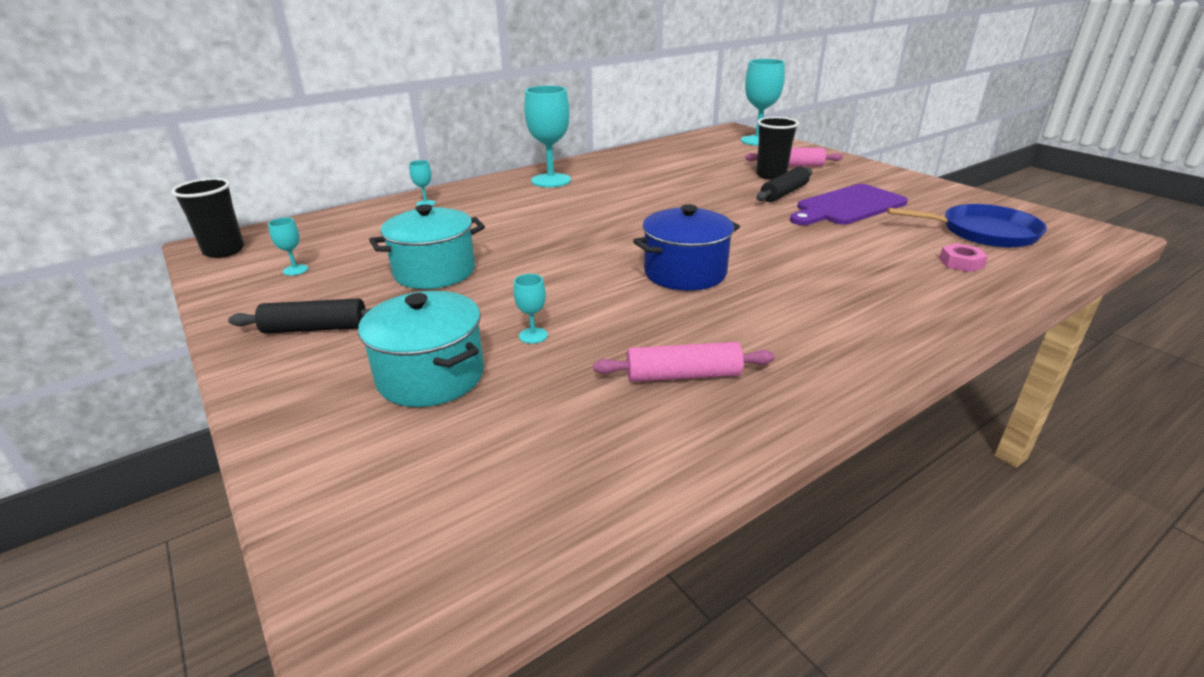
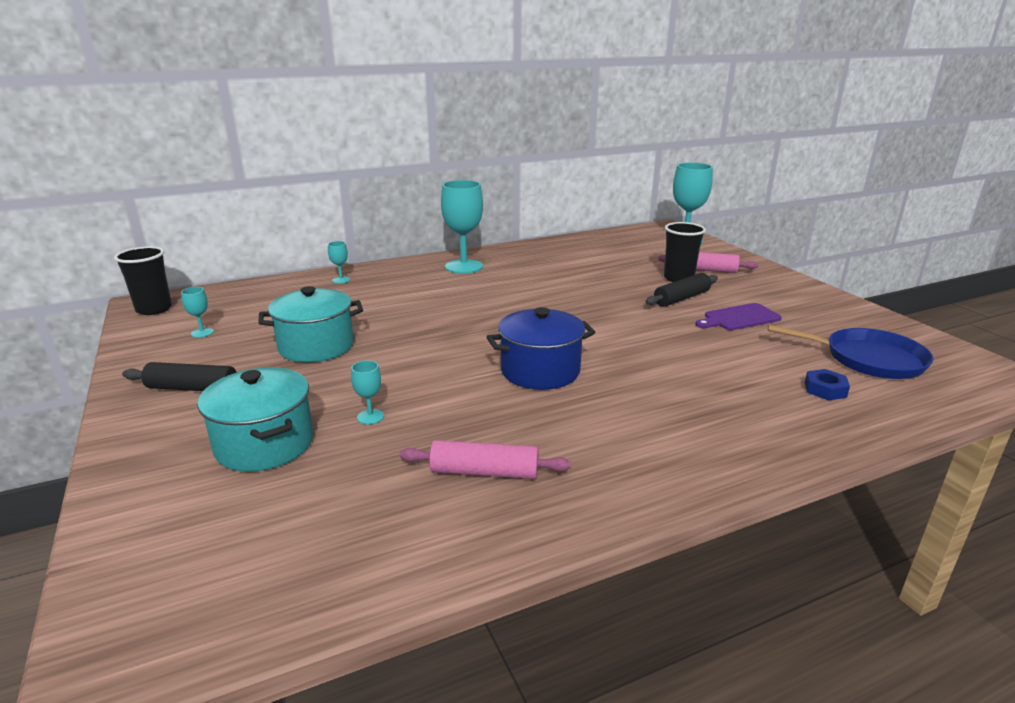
camera: 10 degrees right, 5 degrees down
(847, 206) = (739, 318): purple cutting board -> purple cutting board, size x0.66
(961, 263) = (825, 389): pink nut -> blue nut

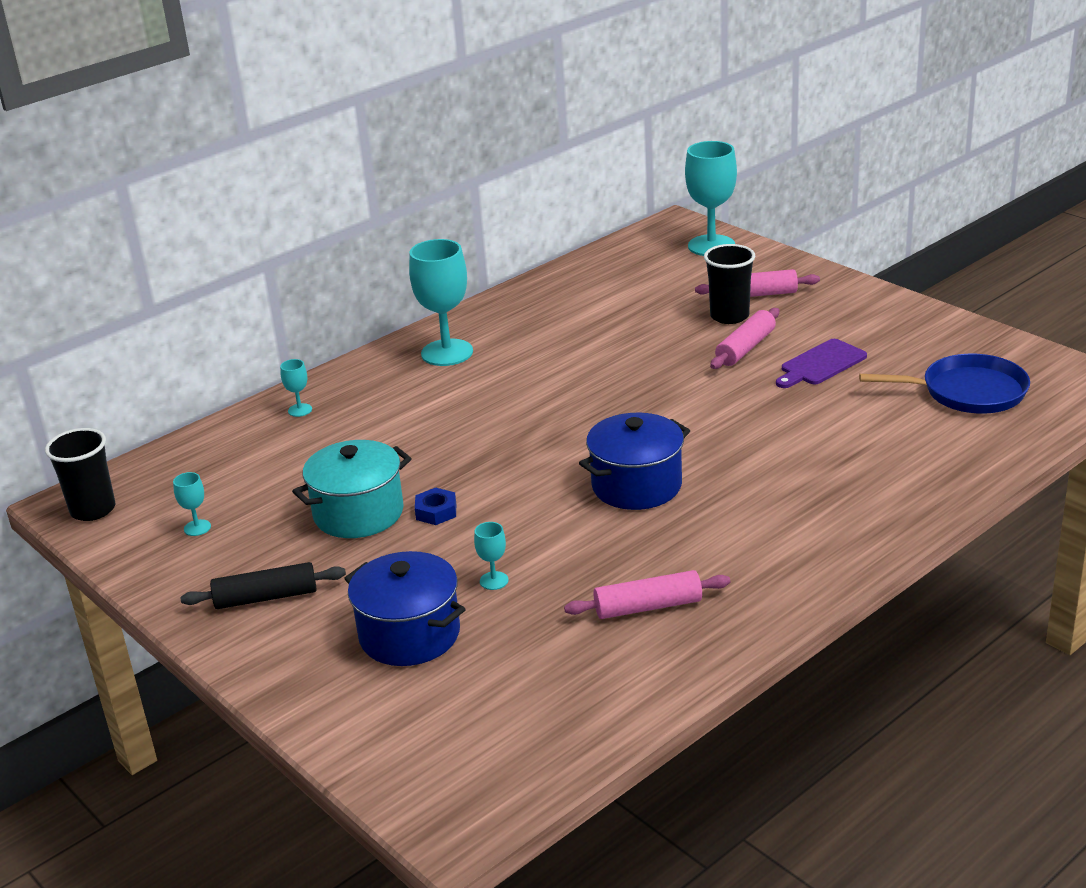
camera: 15 degrees left, 5 degrees up
(265, 444) = (409, 635): turquoise pot -> blue pot
(681, 298) = (745, 348): black rolling pin -> pink rolling pin
(825, 389) = (933, 440): blue nut -> blue nut (436, 511)

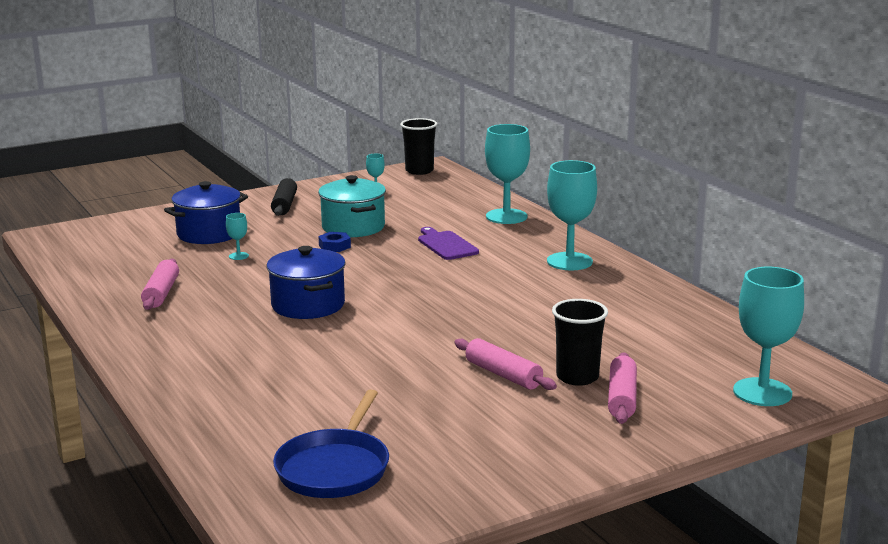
camera: 100 degrees right, 10 degrees down
(300, 410) = (506, 216): turquoise goblet -> turquoise goblet, size x2.27
(821, 364) = (446, 404): purple cutting board -> purple cutting board (446, 245)

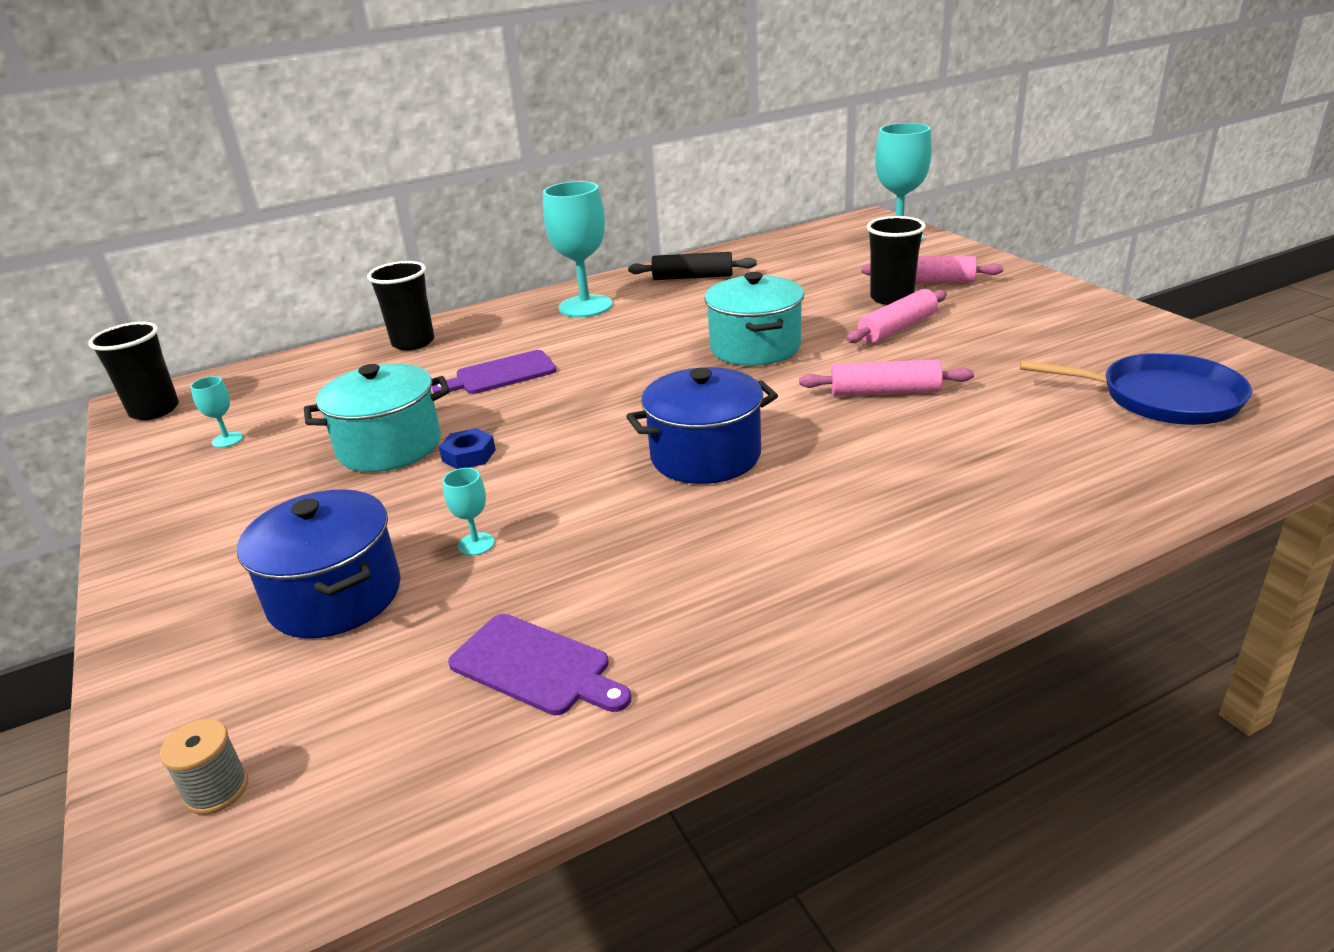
camera: 85 degrees left, 10 degrees up
(96, 232) = (217, 790): none -> grey spool
(133, 275) = (536, 666): none -> purple cutting board
(161, 293) = (640, 610): pink rolling pin -> pink rolling pin (884, 392)
(284, 205) = (225, 524): black rolling pin -> black rolling pin (692, 277)
(474, 320) = (755, 347): none -> turquoise pot
(506, 216) = (413, 342): turquoise goblet -> black cup

